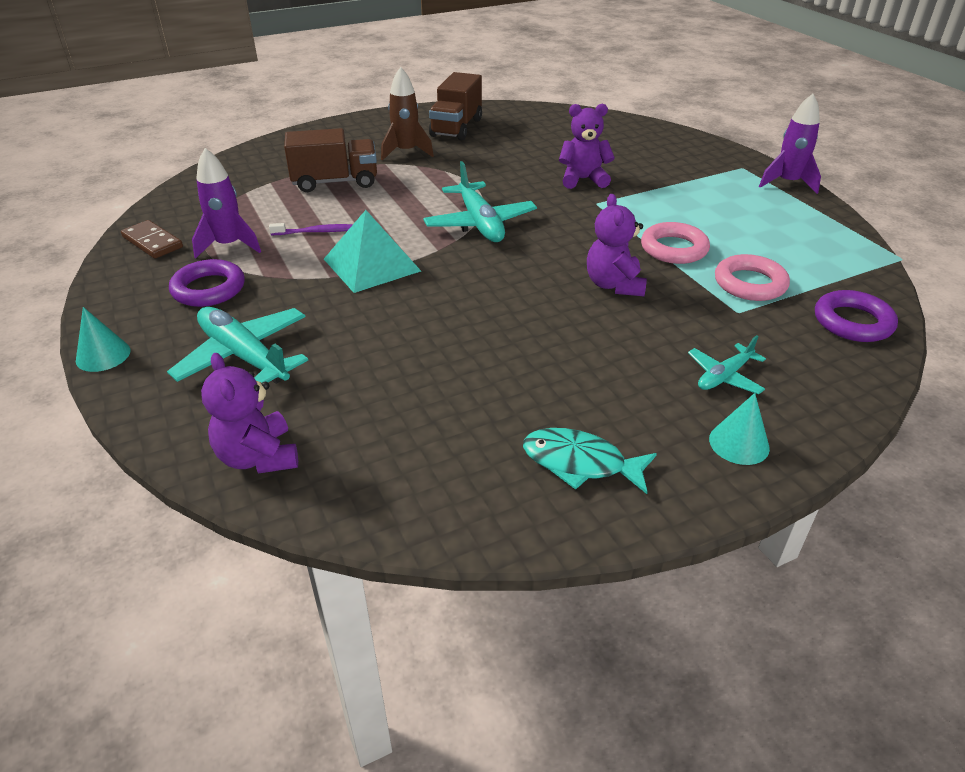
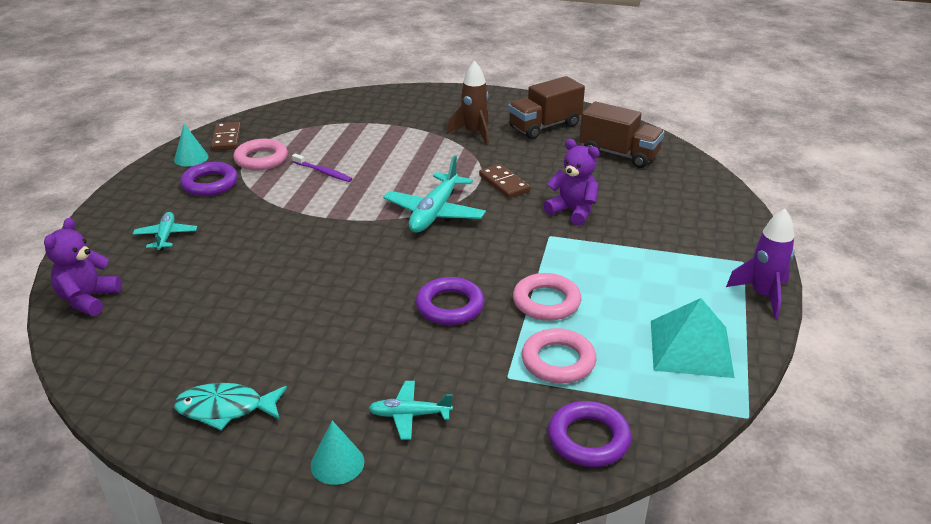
camera: 40 degrees right, 5 degrees down
(103, 355) = (108, 200): turquoise cone -> turquoise cone (191, 158)
(229, 245) = (261, 159): purple rocket -> pink ring
(244, 356) = (166, 236): turquoise plane -> turquoise plane, size x0.56
(335, 182) = (389, 139): brown truck -> brown truck (619, 154)
(372, 265) = (318, 211): turquoise pyramid -> turquoise pyramid (691, 348)
(497, 180) = (504, 183): none -> brown domino
(580, 463) = (225, 409): turquoise fish -> turquoise fish turned 60 degrees counterclockwise
(614, 285) = (450, 306): purple teddy bear -> purple ring

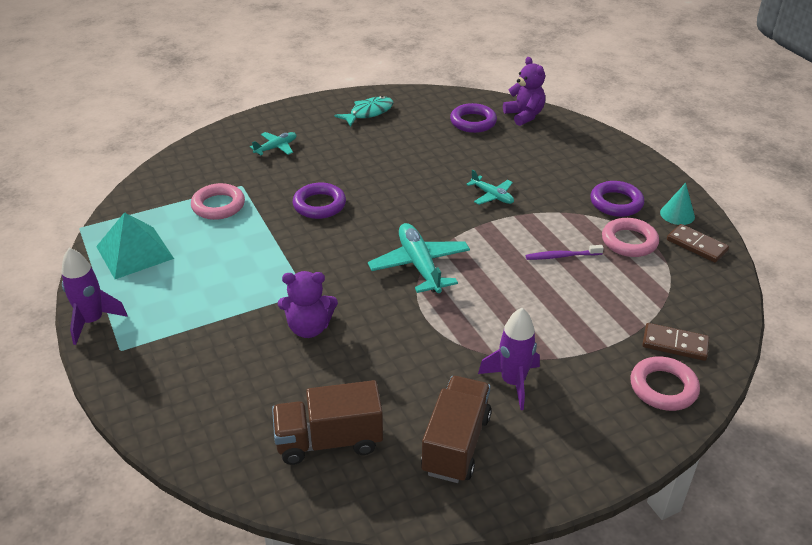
camera: 140 degrees right, 5 degrees up
(166, 236) = (561, 159): turquoise plane -> turquoise plane (492, 196)
(337, 463) = (287, 119): turquoise cone -> none
(474, 133) = (512, 382): brown rocket -> purple rocket
(504, 183) = (402, 327): brown domino -> brown domino (675, 344)
(546, 302) = (258, 237): pink ring -> pink ring (663, 388)
(588, 439) = (170, 178): purple ring -> purple ring (473, 122)

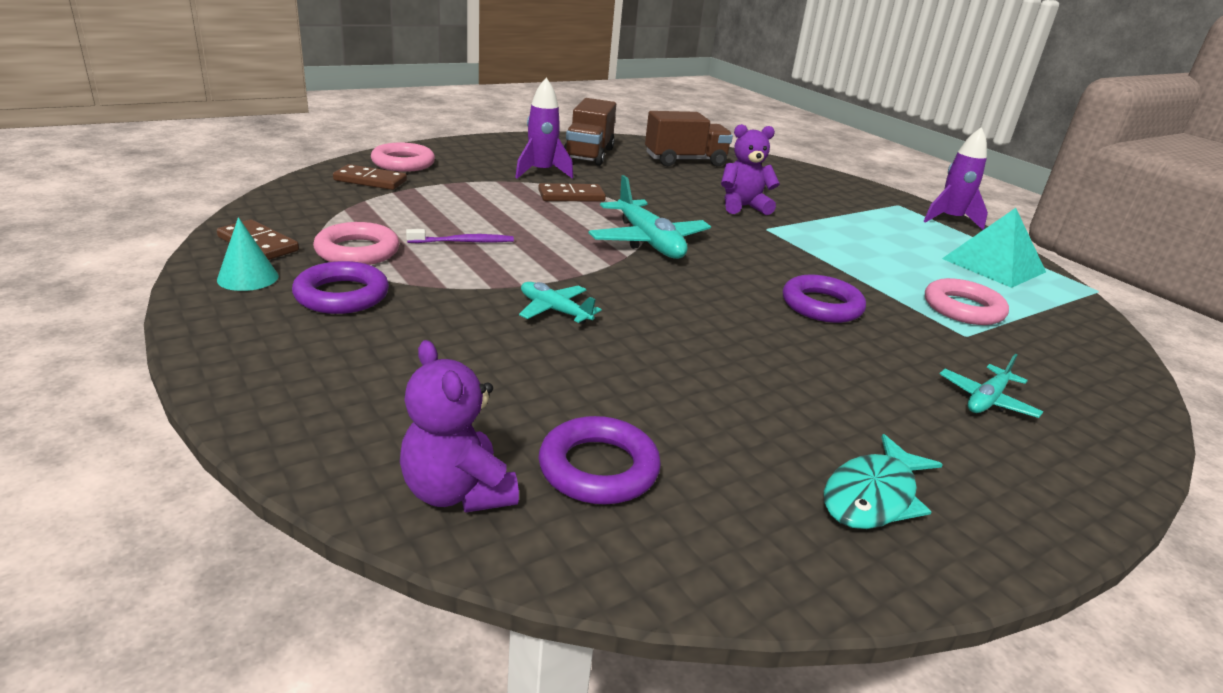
camera: 170 degrees right, 10 degrees down
(480, 333) = (571, 196): none -> brown domino

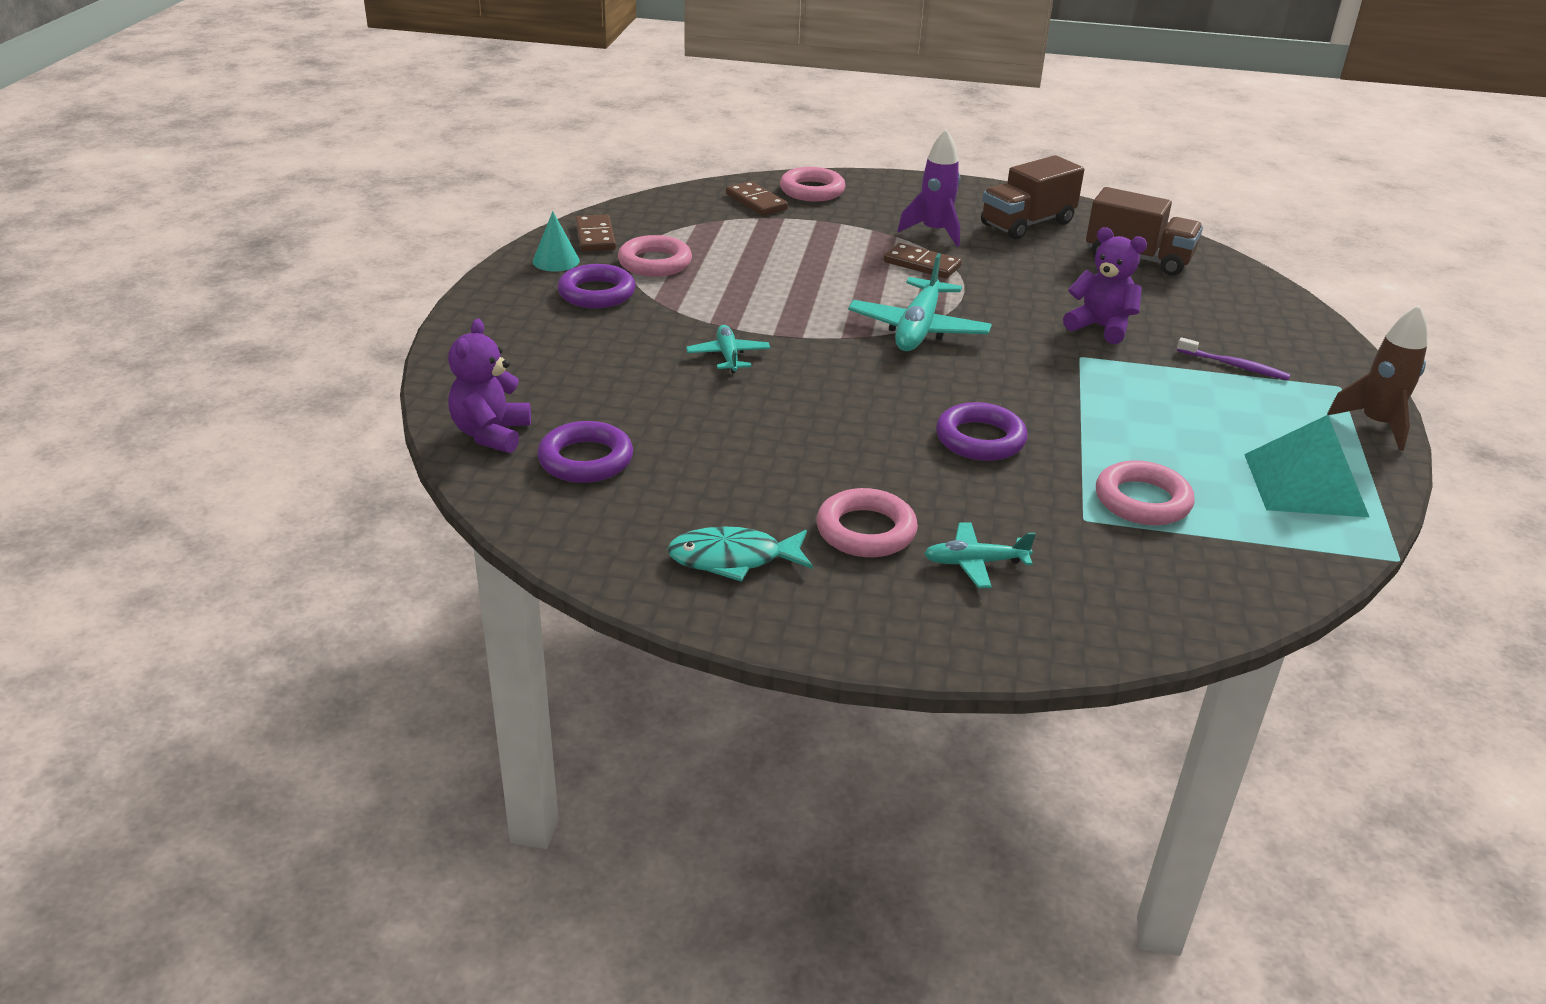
camera: 45 degrees right, 5 degrees up
(463, 242) = (747, 279): purple toothbrush -> purple toothbrush (1234, 365)
(895, 412) = (866, 531): none -> pink ring
(950, 220) = (1376, 424): purple rocket -> brown rocket

